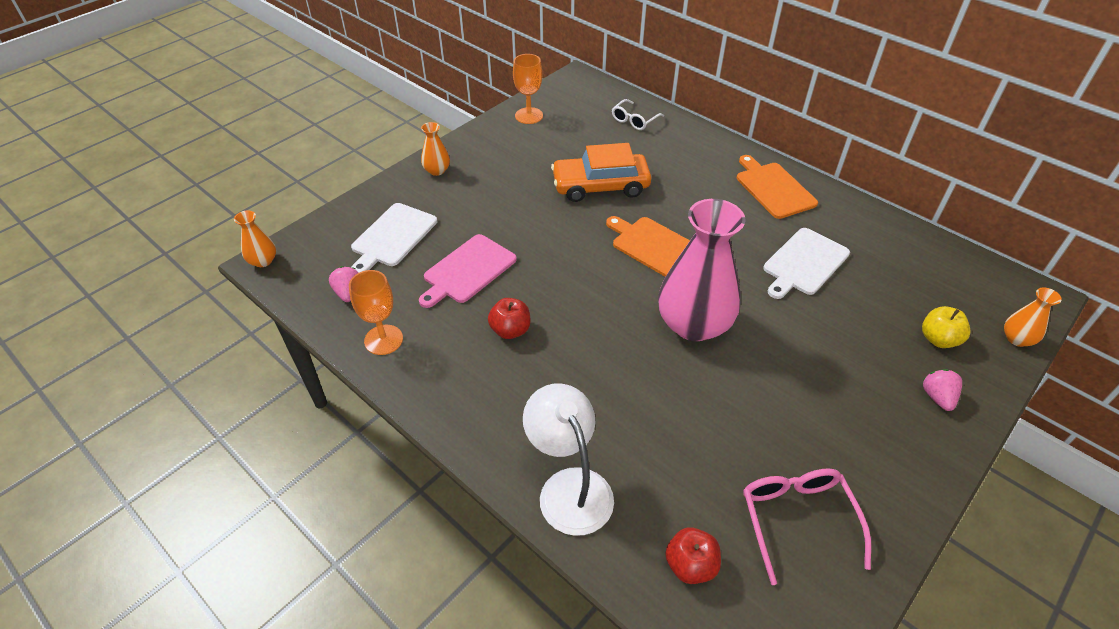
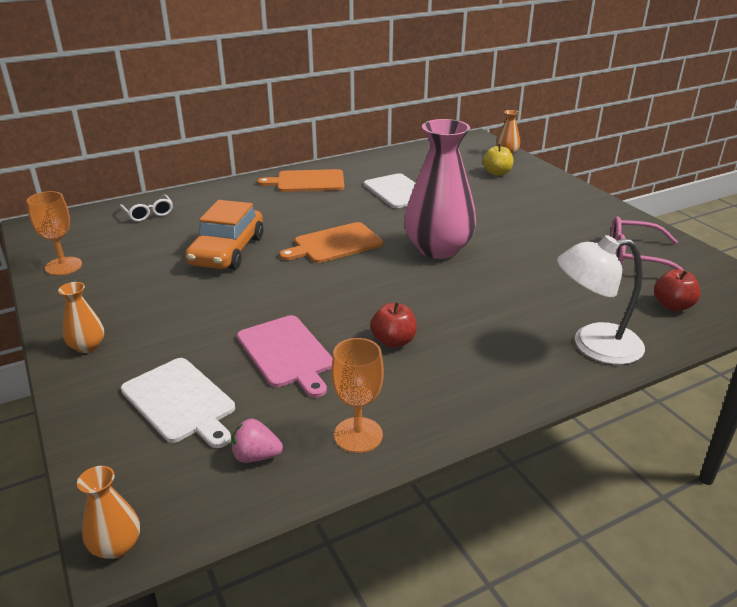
camera: 70 degrees left, 15 degrees down
(937, 397) = (545, 187): pink strawberry -> none

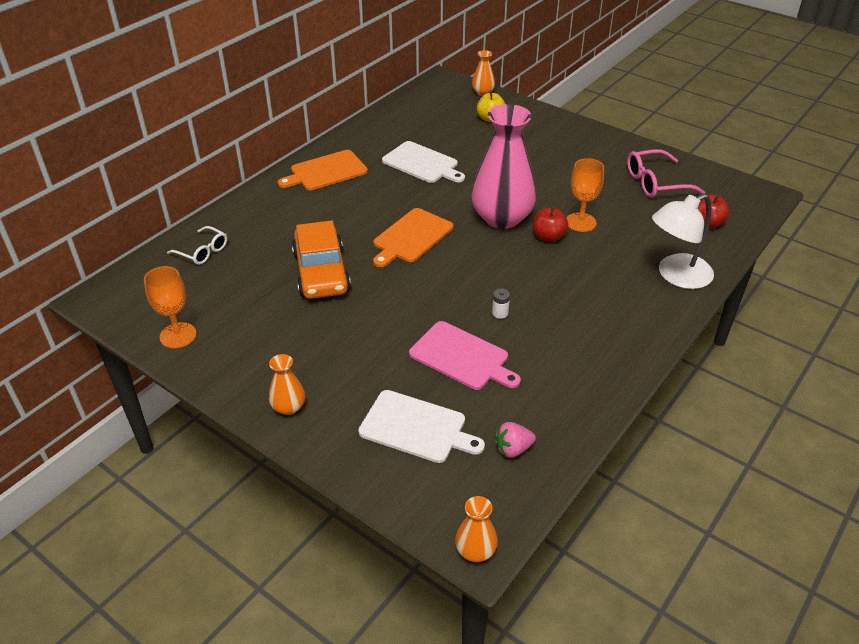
camera: 25 degrees left, 10 degrees up
(358, 435) = (570, 406): orange goblet -> orange goblet (580, 222)
(361, 326) = (500, 313): none -> white battery
(393, 341) = (534, 319): red apple -> red apple (548, 237)

